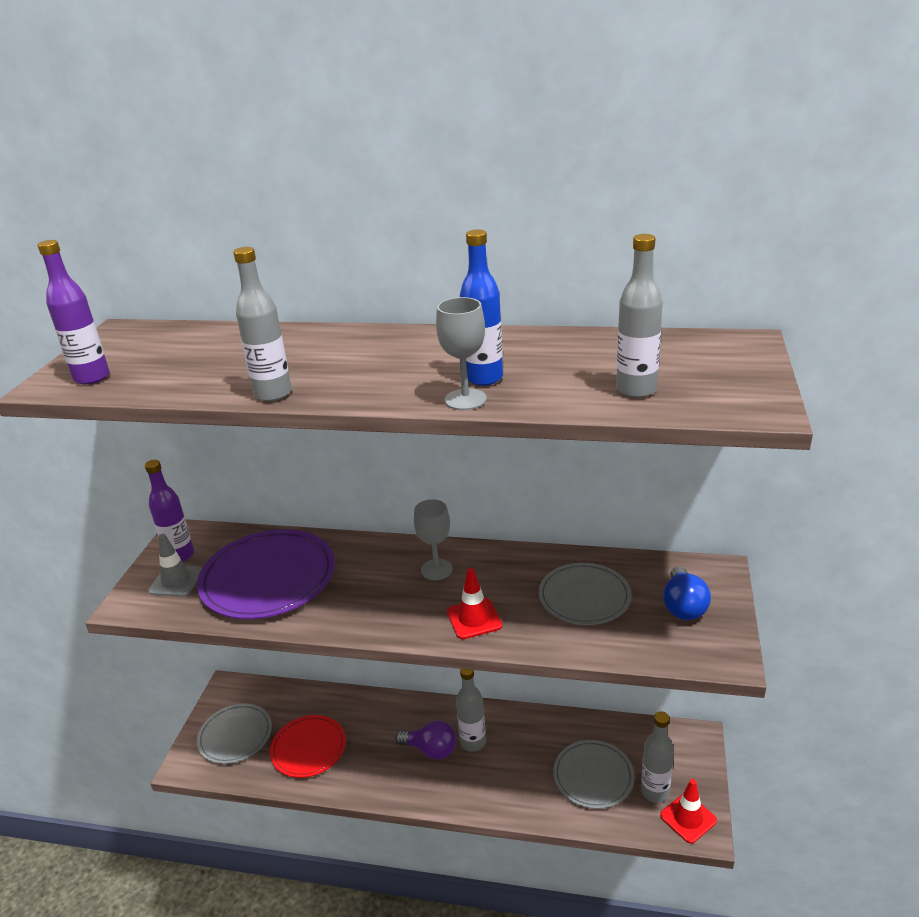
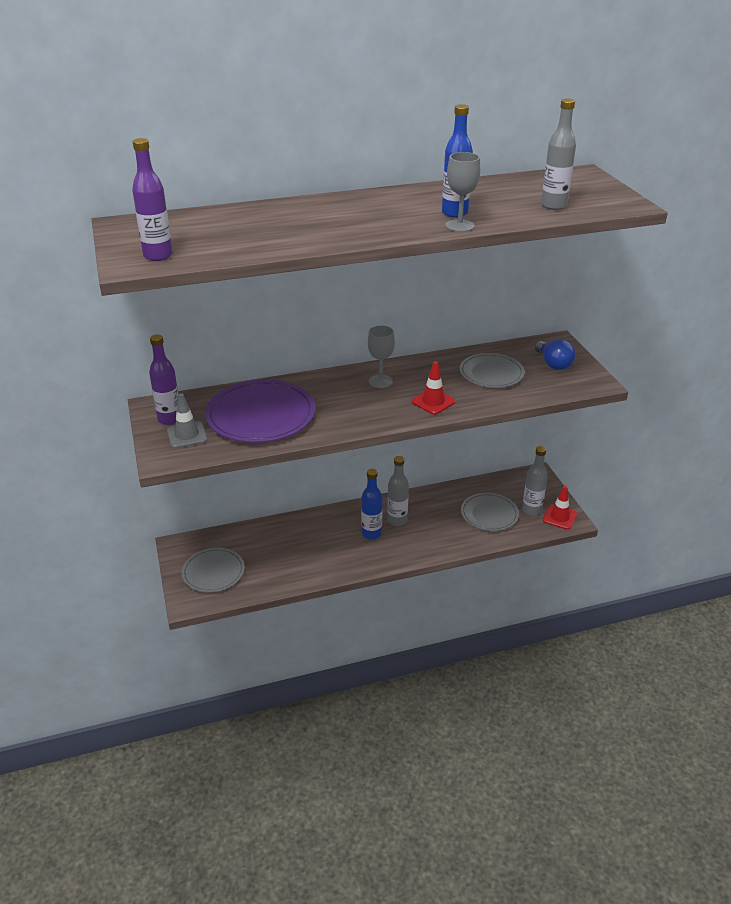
camera: 30 degrees left, 5 degrees up
(273, 394) = (323, 243): grey bottle -> none
(308, 748) = (280, 561): red plate -> none
(431, 750) = (371, 534): purple light bulb -> blue bottle

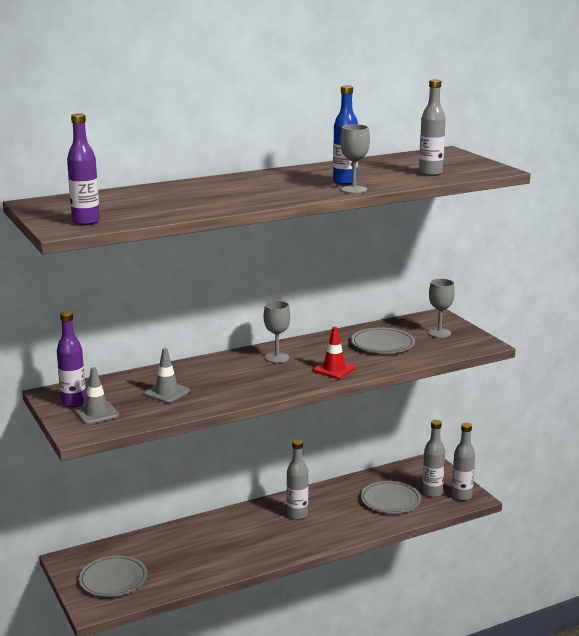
camera: 10 degrees left, 15 degrees down
(261, 415) = (166, 392): purple plate -> grey traffic cone
(371, 534) = (273, 528): blue bottle -> none
(553, 364) = (439, 333): blue light bulb -> grey goblet
(559, 517) = (461, 496): red traffic cone -> grey bottle

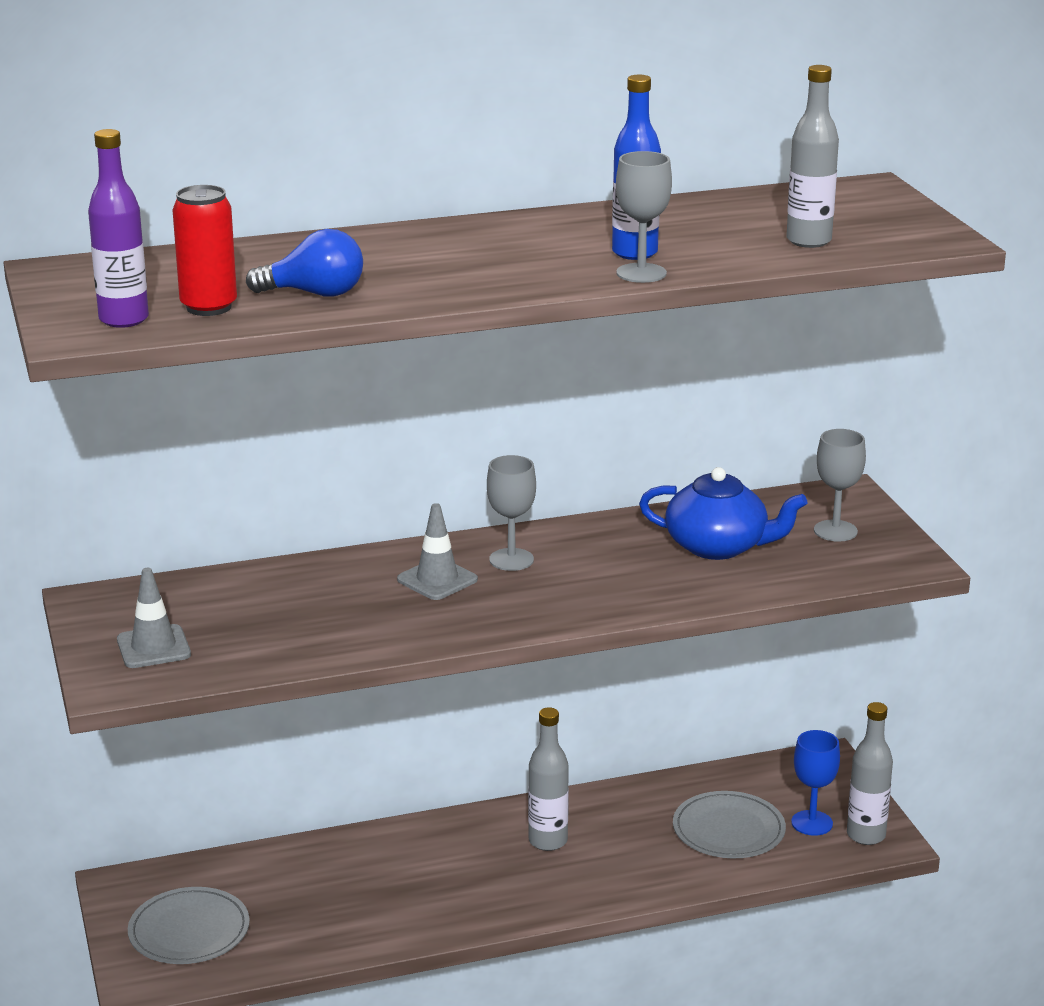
camera: 10 degrees right, 5 degrees up
(73, 402) = (121, 621): purple bottle -> none
(130, 214) = (209, 307): none -> red can
(166, 392) = (289, 616): grey traffic cone -> grey traffic cone (437, 580)
(185, 206) = (315, 294): none -> blue light bulb
(334, 369) = (607, 593): red traffic cone -> none
(382, 344) = (718, 546): grey plate -> blue teapot
(432, 493) = (812, 823): grey bottle -> blue goblet

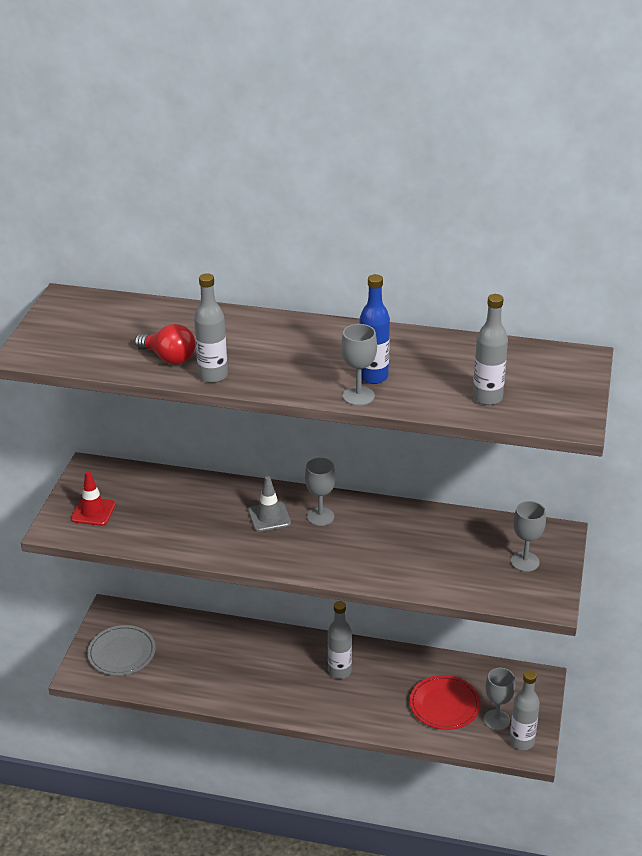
camera: 30 degrees right, 10 degrees up
(124, 319) = (58, 349): purple bottle -> none
(153, 647) = (93, 512): grey traffic cone -> red traffic cone
(209, 307) = (107, 352): red can -> none
(315, 294) = (169, 358): blue light bulb -> red light bulb
(407, 297) = (213, 375): none -> grey bottle
(718, 546) = (444, 548): blue teapot -> none
(728, 830) = (444, 705): grey plate -> red plate
(812, 823) = (496, 720): blue goblet -> grey goblet

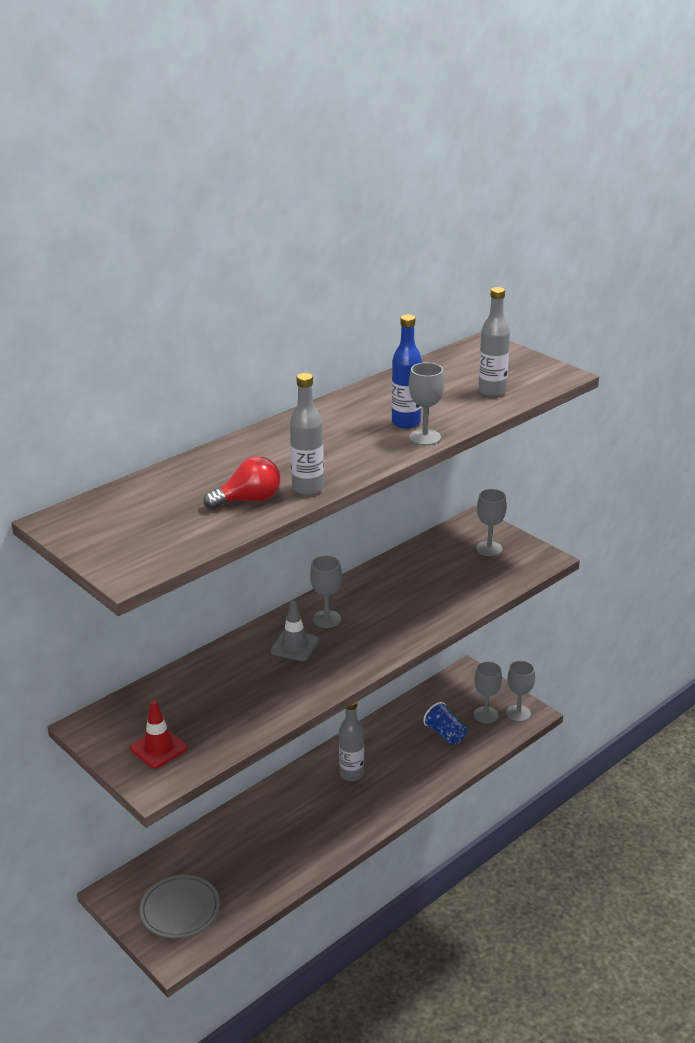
camera: 55 degrees left, 5 degrees down
(444, 705) = (445, 734): red plate -> blue cup
(521, 741) = (518, 713): grey bottle -> grey goblet

